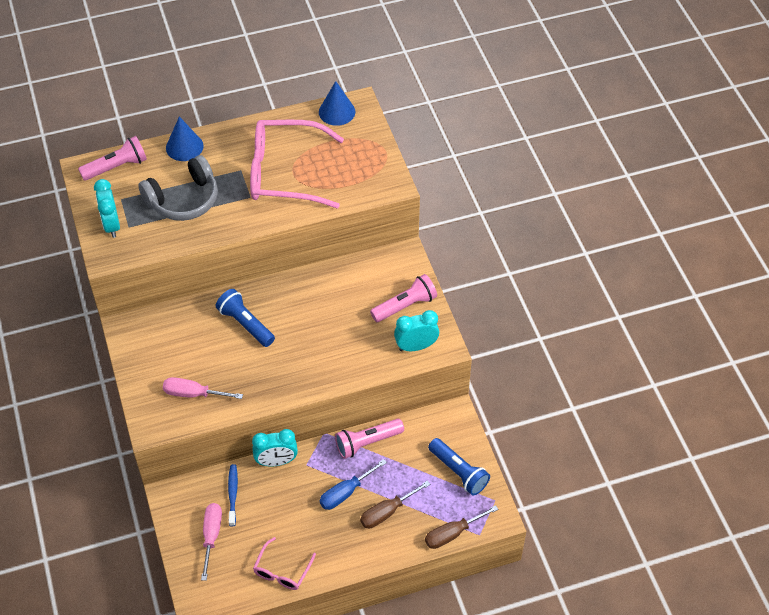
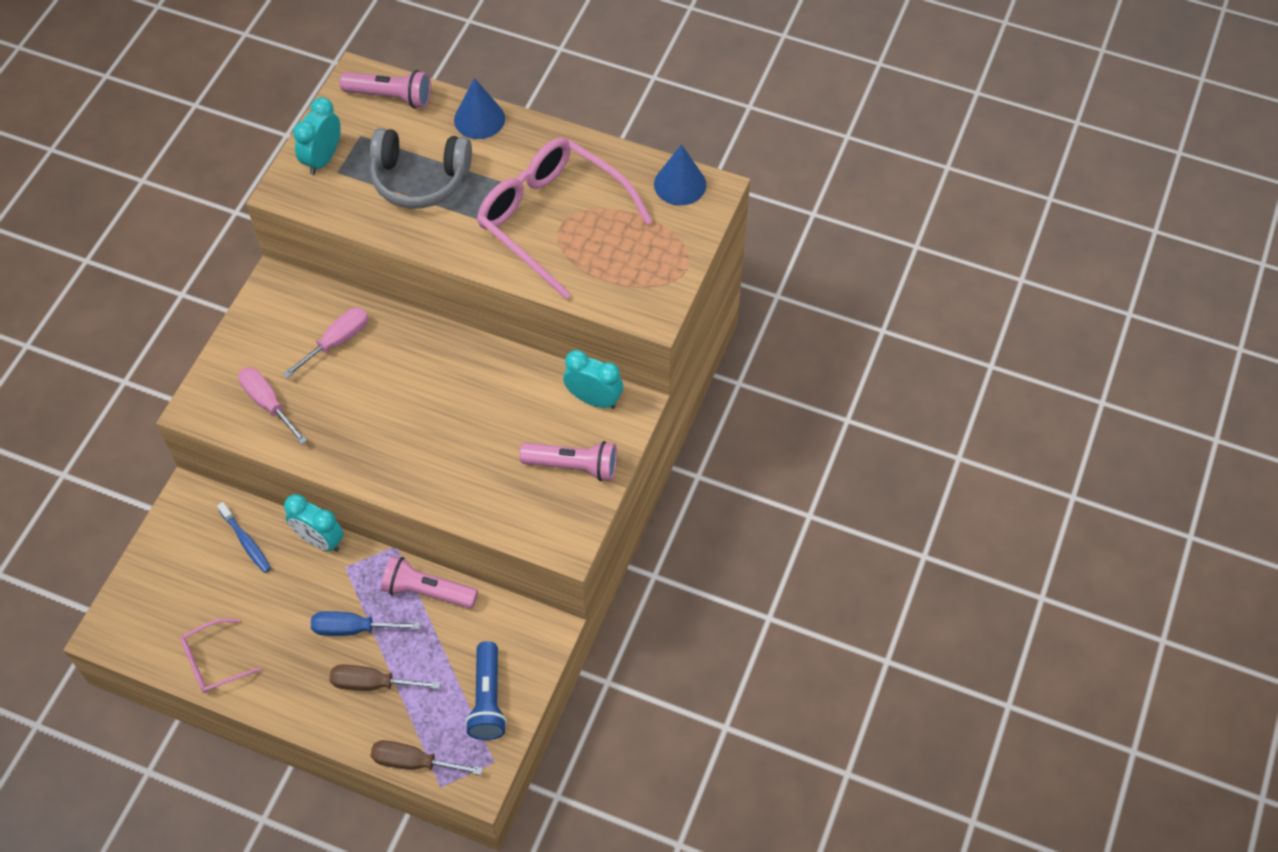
camera: 40 degrees right, 5 degrees up
(211, 536) = (185, 570): pink screwdriver -> pink screwdriver (337, 341)
(233, 494) = (246, 542): blue toothbrush -> blue toothbrush turned 105 degrees clockwise
(245, 324) = (390, 365): blue flashlight -> none
(416, 346) = (538, 521): turquoise clock -> turquoise clock (594, 399)

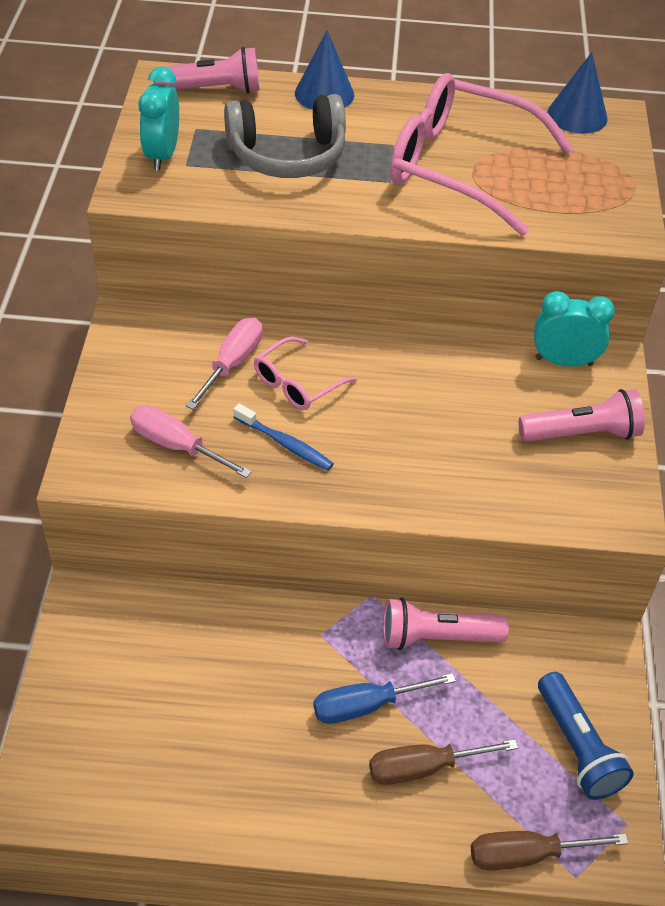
camera: 20 degrees left, 10 degrees down
(213, 662) = (198, 798): pink glasses -> pink glasses (297, 383)
(246, 542) = (181, 636): blue toothbrush -> blue toothbrush (285, 444)
(319, 540) = (275, 611): turquoise clock -> none

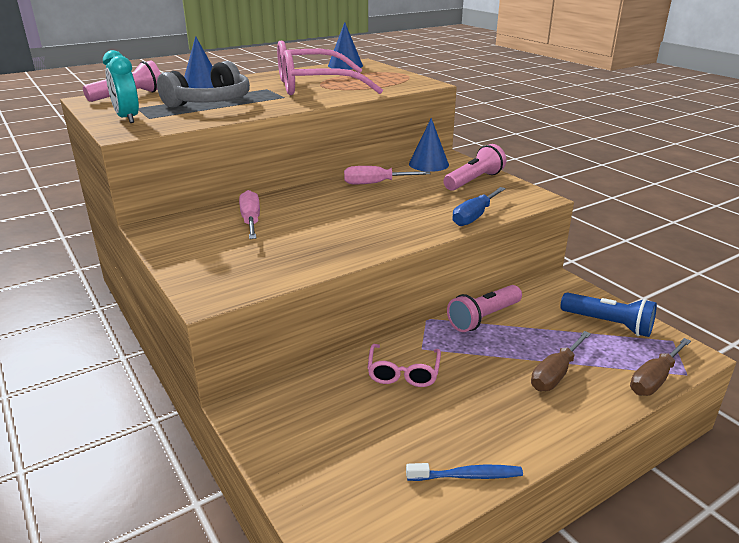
camera: 35 degrees left, 20 degrees down
(177, 446) = (261, 262): pink screwdriver -> pink screwdriver (375, 183)
(285, 444) = (329, 237): blue toothbrush -> blue toothbrush (467, 476)
(297, 383) = (302, 214): pink glasses -> pink glasses (403, 373)
(366, 706) = (489, 365): blue screwdriver -> blue screwdriver (474, 216)
(563, 361) = (428, 164): turquoise clock -> blue cone

